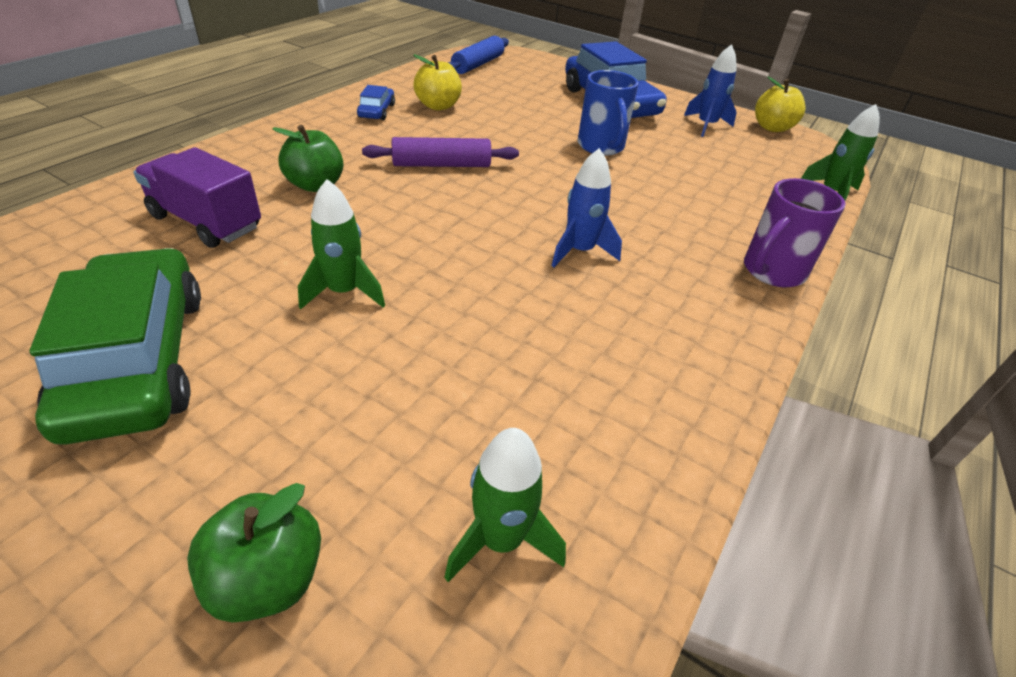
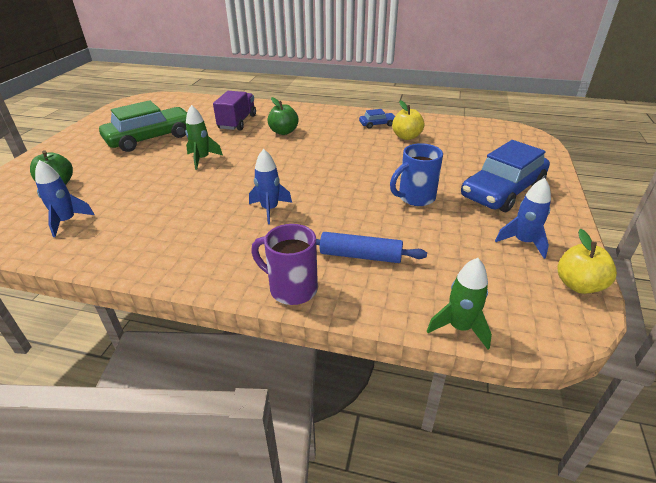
camera: 75 degrees right, 5 degrees down
(441, 165) = (332, 153): purple rolling pin -> none
(478, 64) = (492, 133): blue rolling pin -> blue rolling pin (360, 256)
(501, 540) = (67, 221): green rocket -> blue rocket

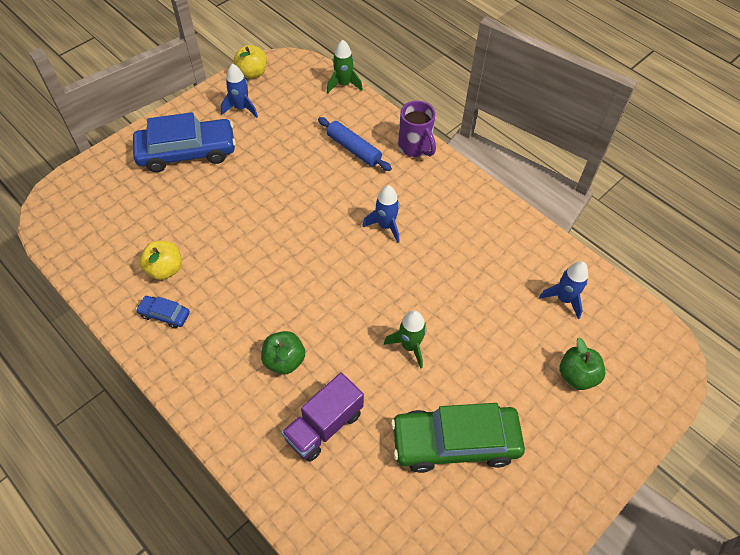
camera: 150 degrees left, 20 degrees up
(415, 198) = (261, 179): blue mug -> none

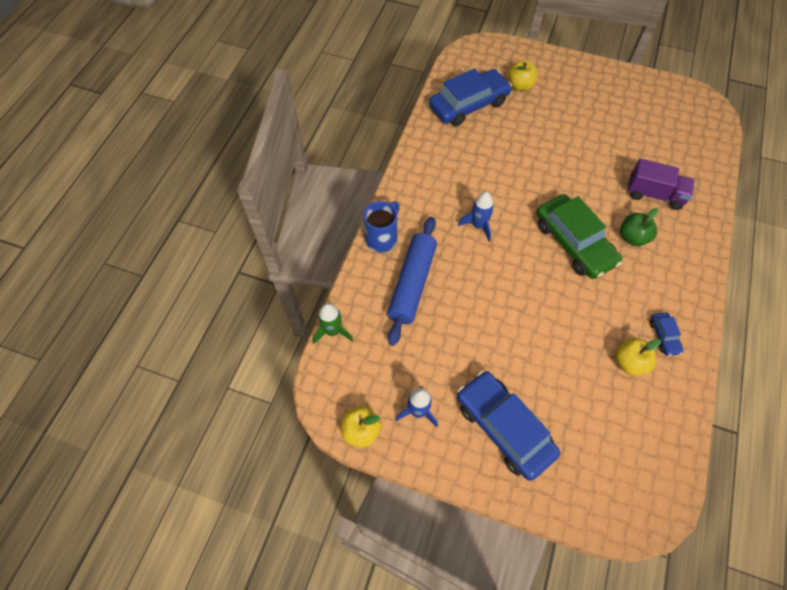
camera: 115 degrees left, 5 degrees up
(354, 149) = (412, 284): blue rolling pin -> blue rolling pin, size x1.51
(409, 346) = (566, 172): green rocket -> none
(415, 147) = (382, 238): purple mug -> blue mug
(455, 442) = (608, 127): green car -> green car (574, 243)
(564, 299) = (469, 105): blue rocket -> blue car
(577, 375) = (520, 85): green apple -> yellow apple

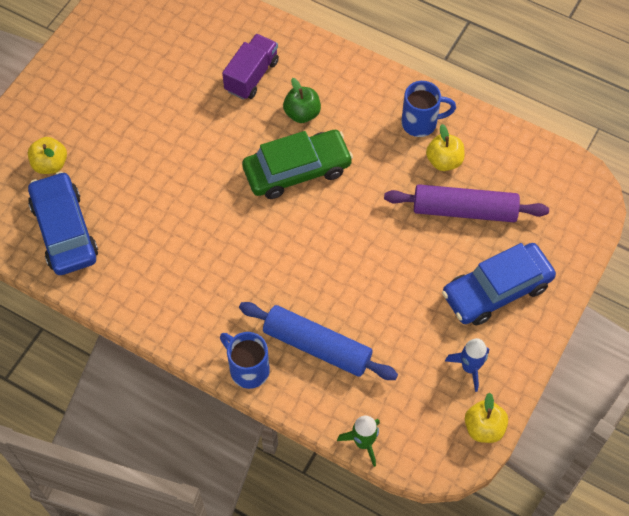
camera: 80 degrees left, 0 degrees up
(478, 225) = (253, 260): blue rocket -> none
(581, 388) = (464, 210): none -> purple rolling pin
(664, 336) = (421, 123): blue car -> blue mug

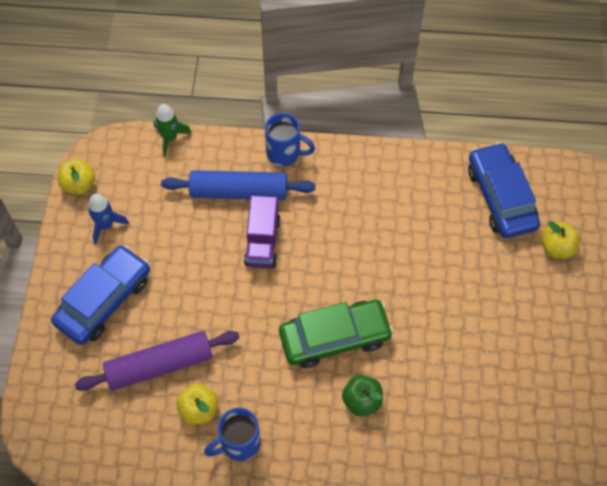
camera: 155 degrees right, 0 degrees up
(64, 230) = (501, 197): blue car -> blue car turned 150 degrees counterclockwise
(251, 76) = (435, 422): purple truck -> purple truck (262, 242)
(297, 170) = (335, 338): green car -> green car turned 150 degrees counterclockwise

